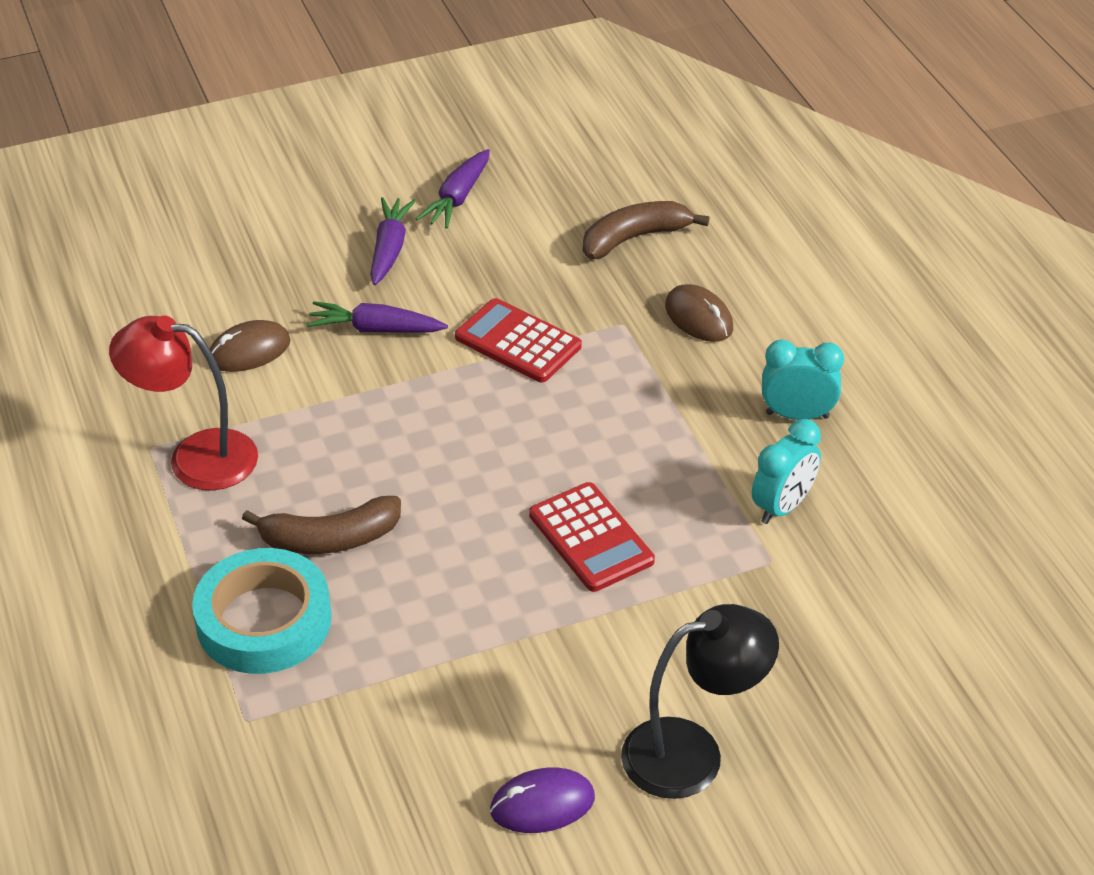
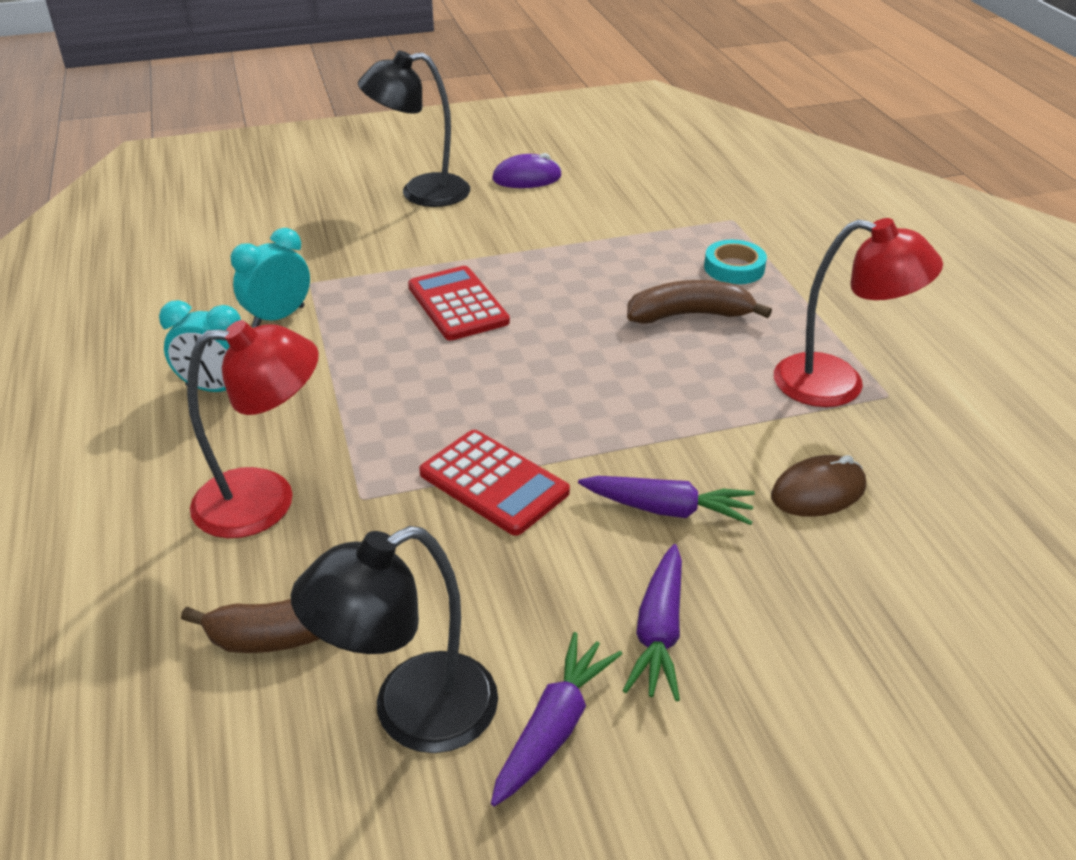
camera: 175 degrees left, 5 degrees down
(264, 620) = (734, 268): turquoise tape -> turquoise tape, size x0.55
(545, 199) = (412, 714): none -> black lamp
(699, 317) = (265, 500): brown mouse -> red lamp

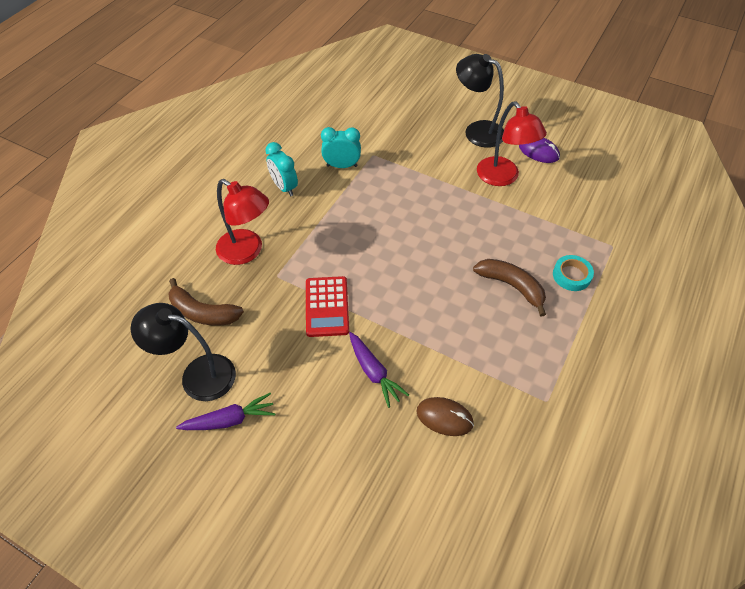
camera: 45 degrees right, 15 degrees up
(457, 304) = (417, 207): red calculator -> none
(658, 632) = (305, 418): purple carrot -> none
(838, 384) = (530, 376): red lamp -> red lamp (503, 177)

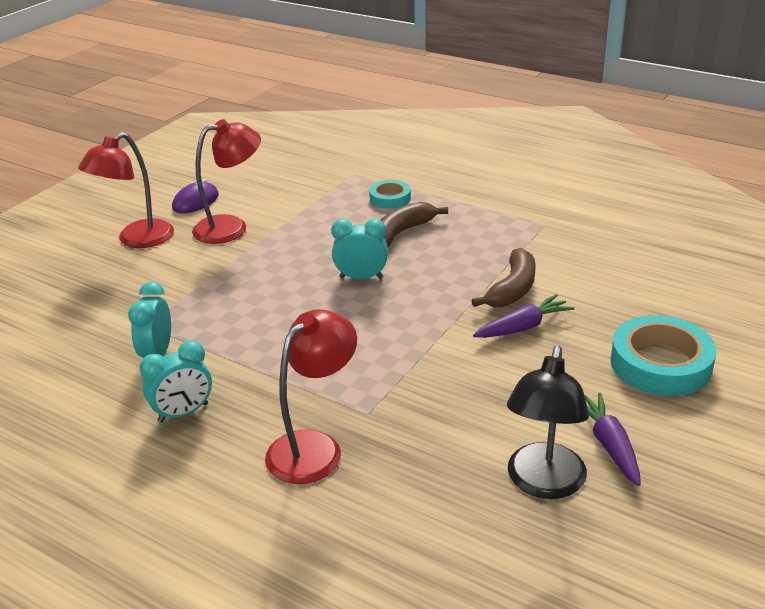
camera: 85 degrees left, 20 degrees down
(203, 312) = (432, 489): brown banana -> brown banana (512, 289)
(322, 473) = (660, 364): none -> turquoise tape
(327, 307) = (425, 364): red calculator -> none
(438, 263) = (361, 277): none -> turquoise clock
(444, 417) = (574, 282): brown mouse -> none
(477, 131) = (137, 240): black lamp -> red lamp

